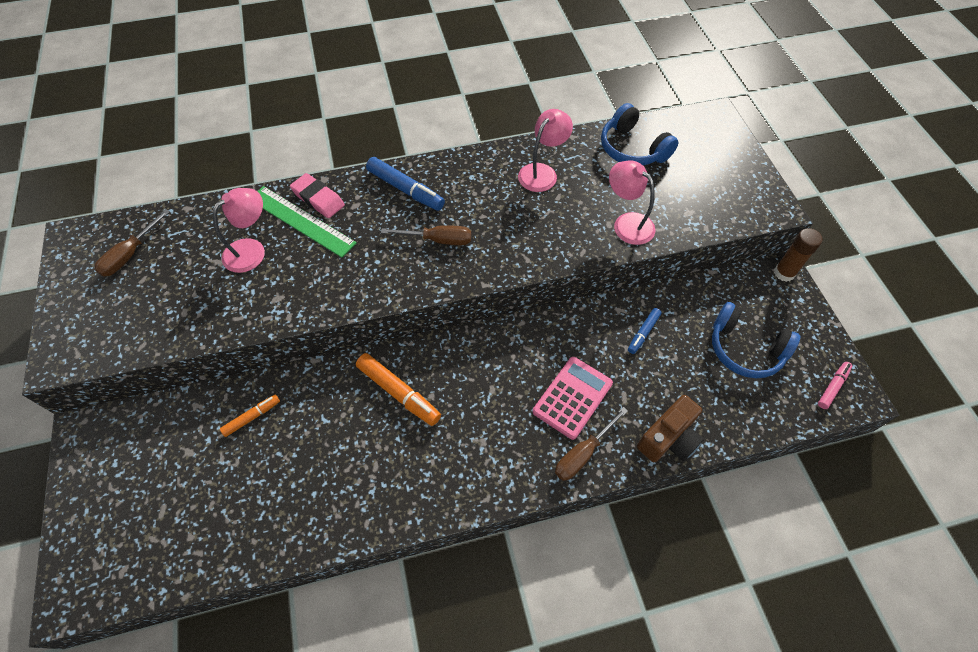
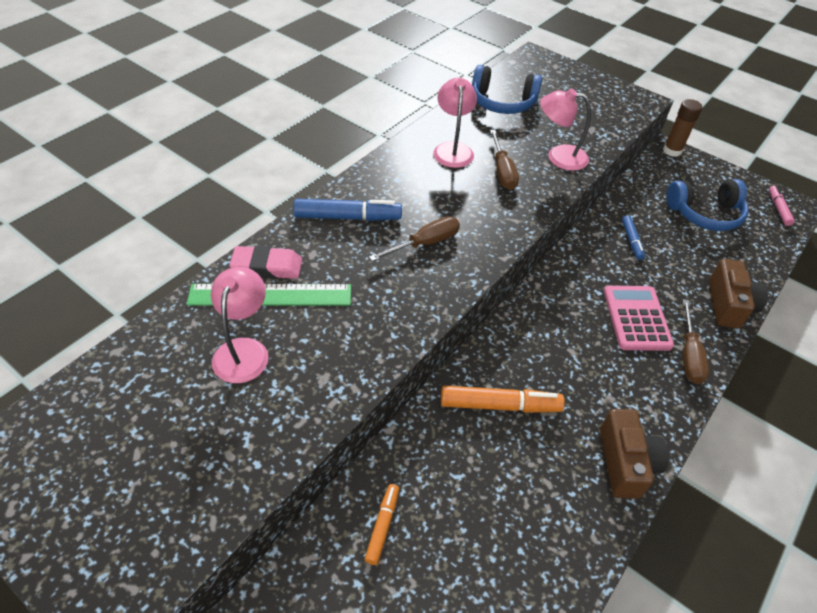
camera: 40 degrees left, 10 degrees down
(130, 254) = (90, 437): brown screwdriver -> brown screwdriver (502, 171)
(442, 493) = (625, 462): none -> brown camera

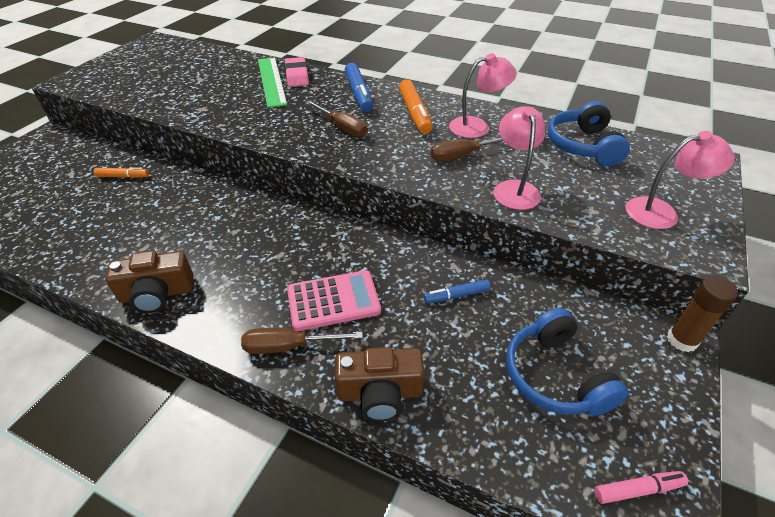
camera: 80 degrees right, 5 degrees down
(244, 350) = (224, 81): pink lamp -> pink lamp (661, 212)
(499, 405) = (217, 216): orange marker -> orange marker (415, 113)

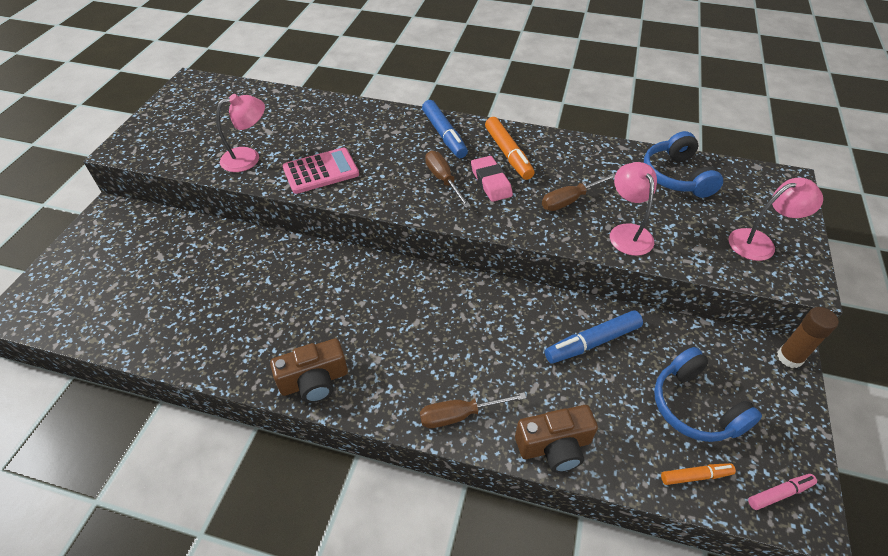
camera: 10 degrees left, 5 degrees up
(123, 176) = (219, 253): orange marker -> orange marker (695, 476)
(271, 81) = (347, 127): green ruler -> none
(297, 76) = (371, 117): pink eraser -> pink eraser (491, 182)
(333, 301) = (484, 363): pink calculator -> pink calculator (321, 171)
(342, 128) = (443, 180): brown screwdriver -> brown screwdriver turned 150 degrees counterclockwise
(456, 296) = (592, 342): blue marker -> blue marker, size x1.72
(477, 126) = (573, 164): pink lamp -> pink lamp (248, 158)

